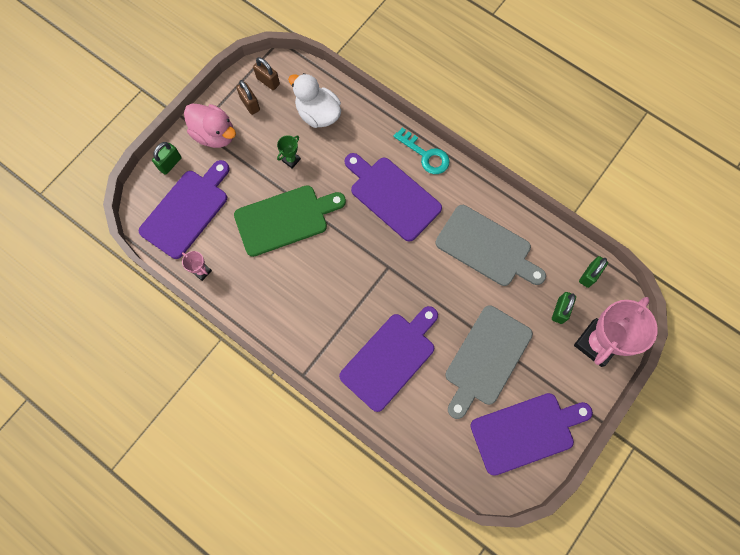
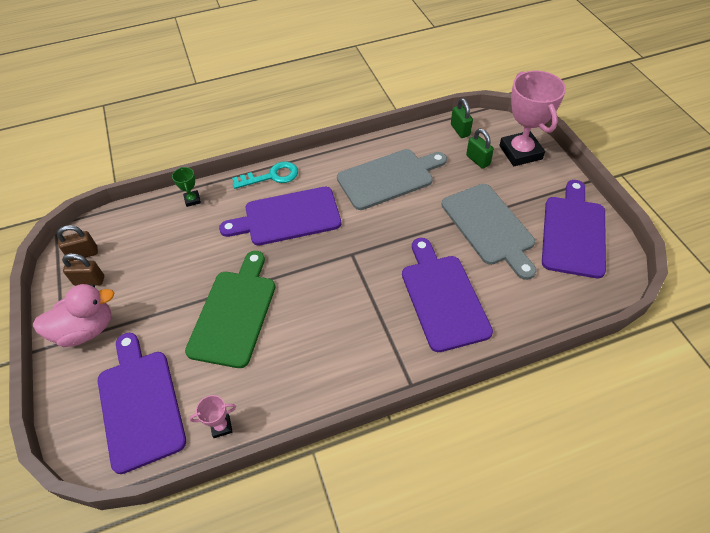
camera: 55 degrees left, 20 degrees down
(170, 163) = (71, 392): green padlock -> none
(291, 160) = (180, 276): green trophy -> green trophy (192, 200)
(318, 114) = (157, 232): white duck -> none

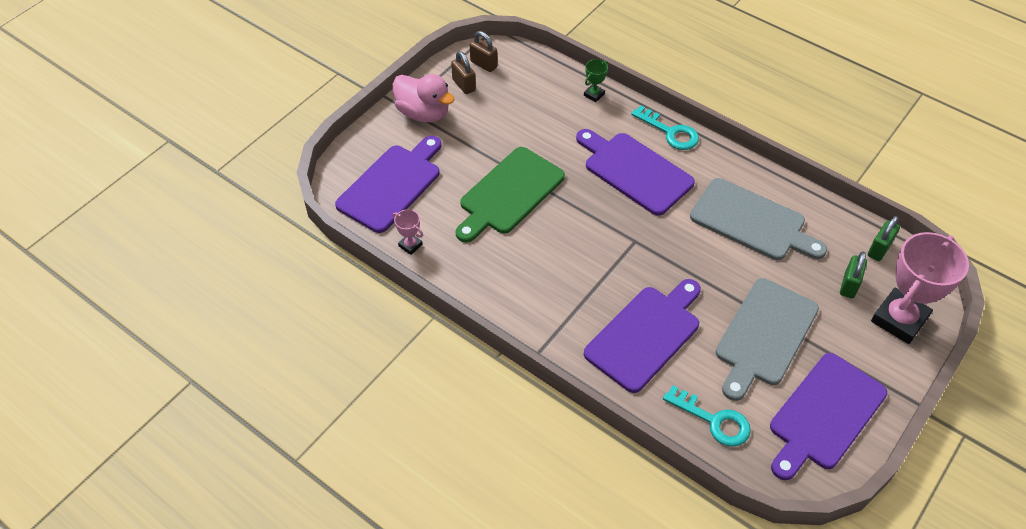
camera: 55 degrees right, 0 degrees up
(234, 313) = (509, 193): green cutting board -> green cutting board turned 150 degrees clockwise
(544, 298) = (714, 420): none -> turquoise key
(573, 232) = (824, 415): purple cutting board -> purple cutting board turned 150 degrees clockwise

